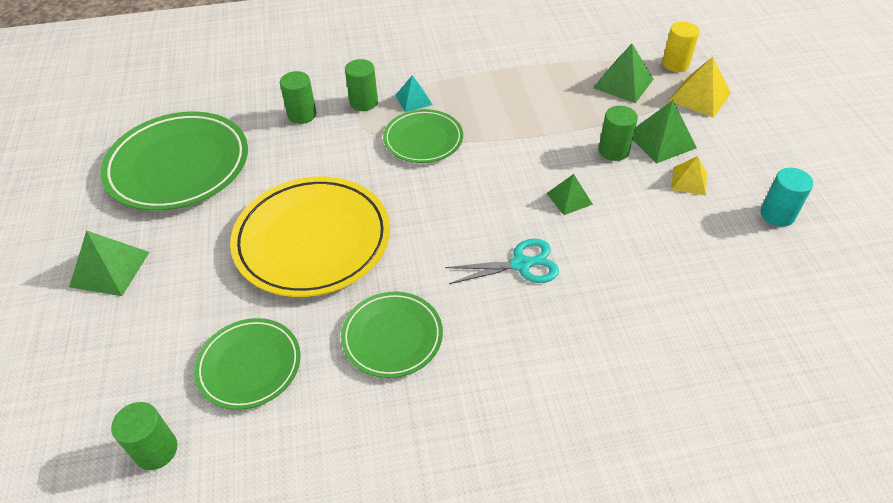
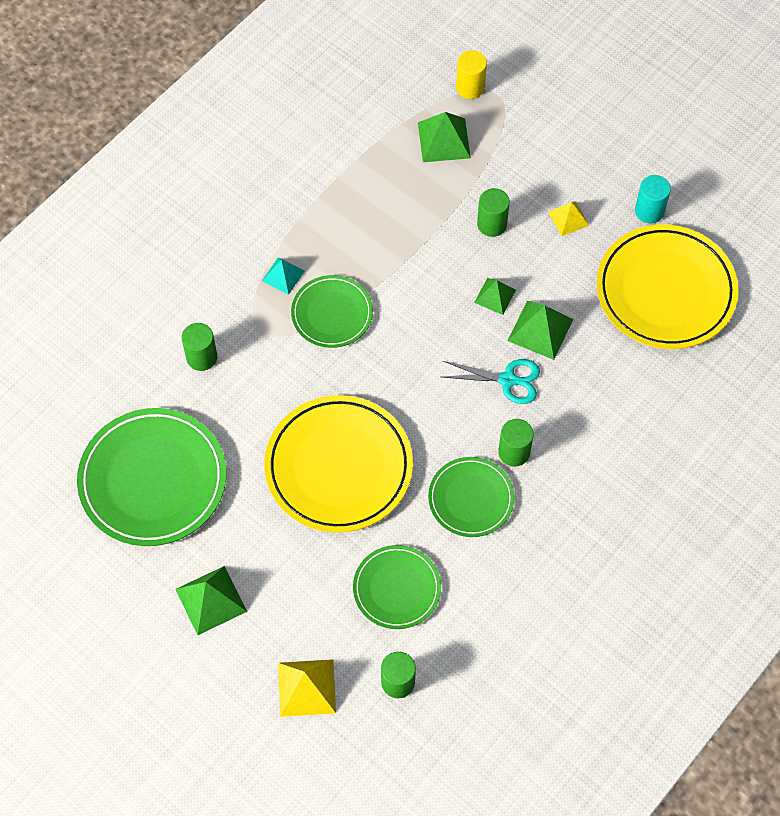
camera: 40 degrees left, 15 degrees up
(364, 102) = (242, 307): green cylinder -> green cylinder (514, 452)
(521, 264) = (507, 380): turquoise scissors -> turquoise scissors turned 60 degrees clockwise
(661, 140) = (520, 188): green pyramid -> green pyramid (540, 329)
(699, 96) = (516, 117): yellow pyramid -> yellow pyramid (306, 687)
(745, 283) = (665, 290): none -> yellow plate

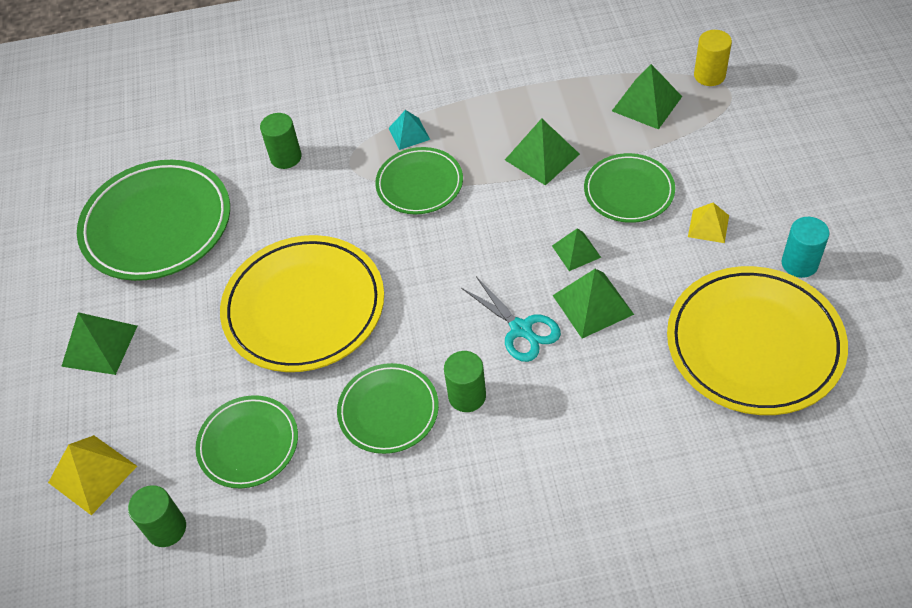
camera: 45 degrees right, 10 degrees down
(404, 233) = (542, 157): none -> green pyramid
(492, 224) = (629, 191): green cylinder -> green plate

